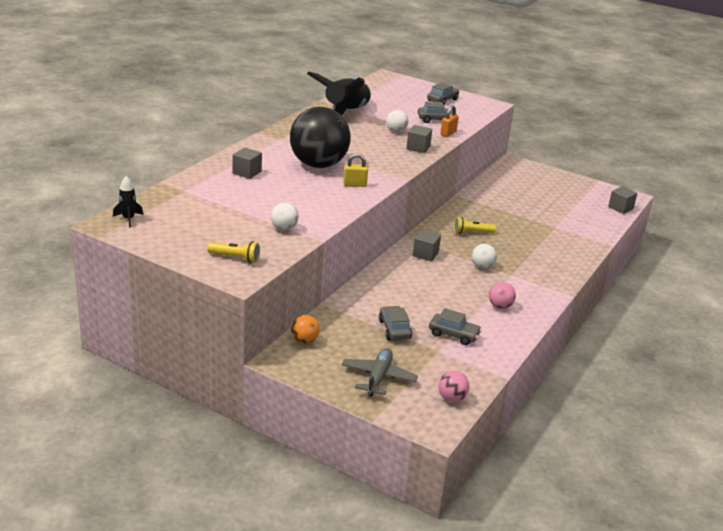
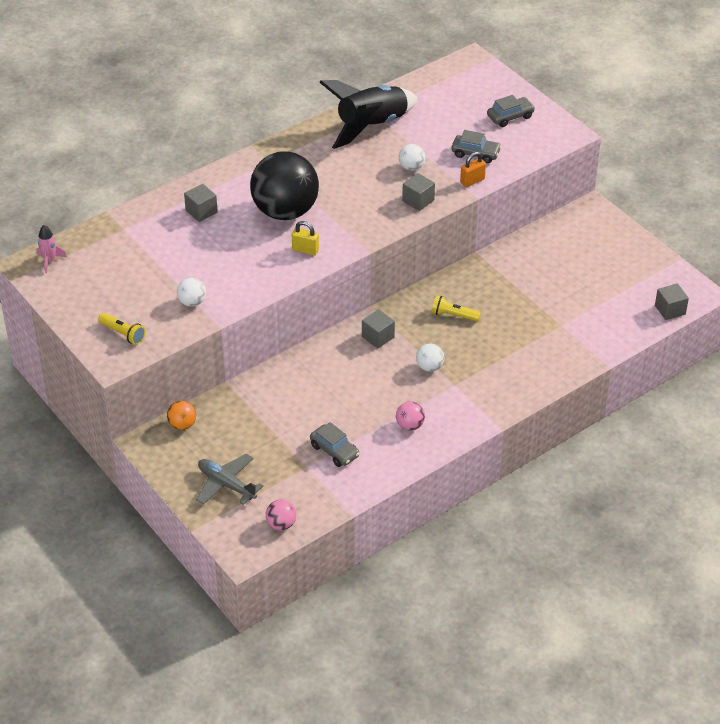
camera: 25 degrees right, 15 degrees up
(128, 219) = (50, 261): black rocket -> pink rocket
(378, 377) = (226, 484): grey plane -> grey plane turned 90 degrees counterclockwise
(394, 329) = (278, 431): grey car -> none

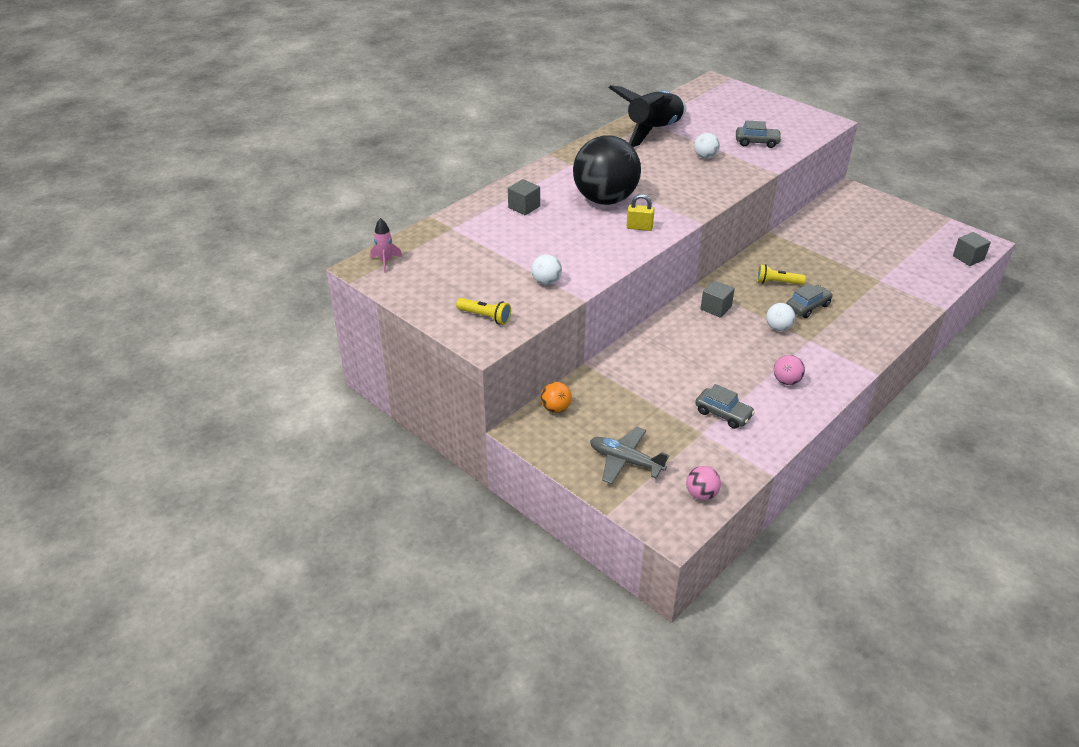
camera: 10 degrees left, 5 degrees down
(418, 200) = (725, 180): grey cube -> none
(472, 181) = (766, 161): orange padlock -> none
(510, 117) = (771, 115): grey car -> grey car (807, 307)

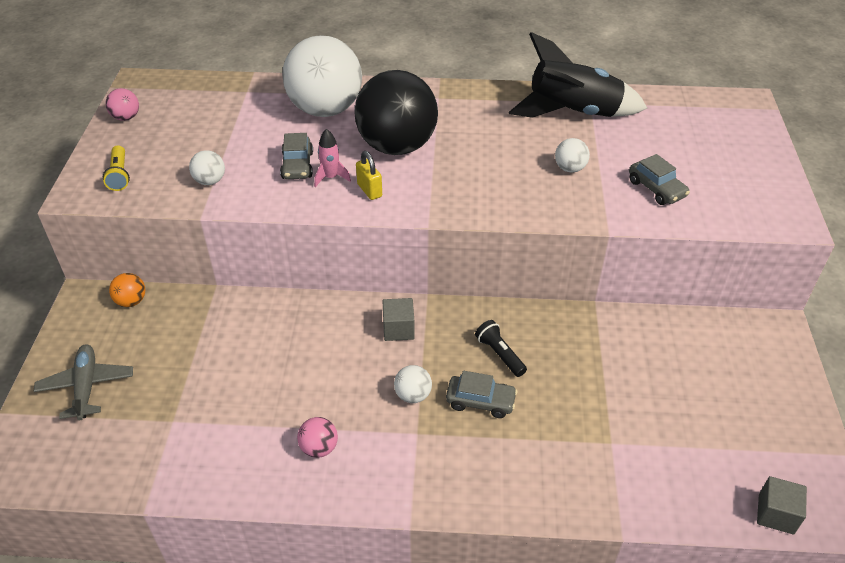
camera: 50 degrees right, 5 degrees up
(386, 262) = (157, 87): pink rocket -> pink rocket (331, 177)
(524, 207) = (325, 109): grey cube -> white ball
(701, 494) = (72, 468): pink ball -> pink ball (126, 117)
(723, 414) = (217, 422): grey car -> grey car (297, 165)
(777, 282) = (500, 354): yellow flashlight -> black flashlight

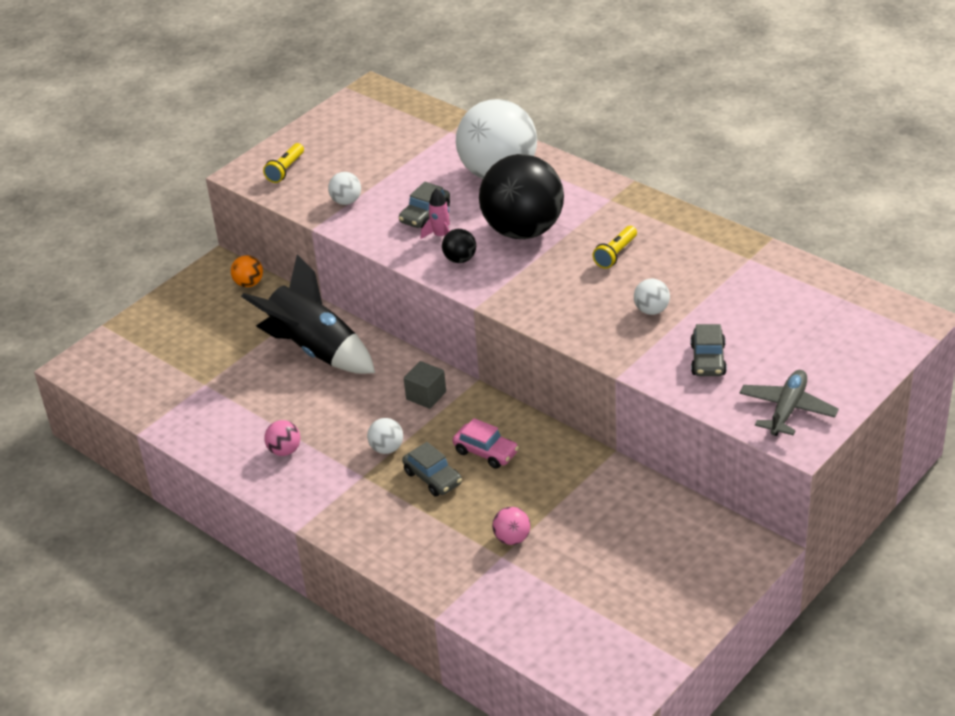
camera: 40 degrees right, 5 degrees down
(86, 386) = (169, 333): grey plane -> grey plane (787, 410)
(126, 117) = (333, 120): pink ball -> pink ball (512, 538)
(369, 190) = (460, 259): yellow padlock -> black ball
(491, 136) = (615, 254): none -> yellow flashlight
(500, 354) = (486, 452): black flashlight -> pink car
(573, 113) = (719, 262): black rocket -> black rocket (315, 349)
(776, 514) = (572, 667): grey cube -> none

